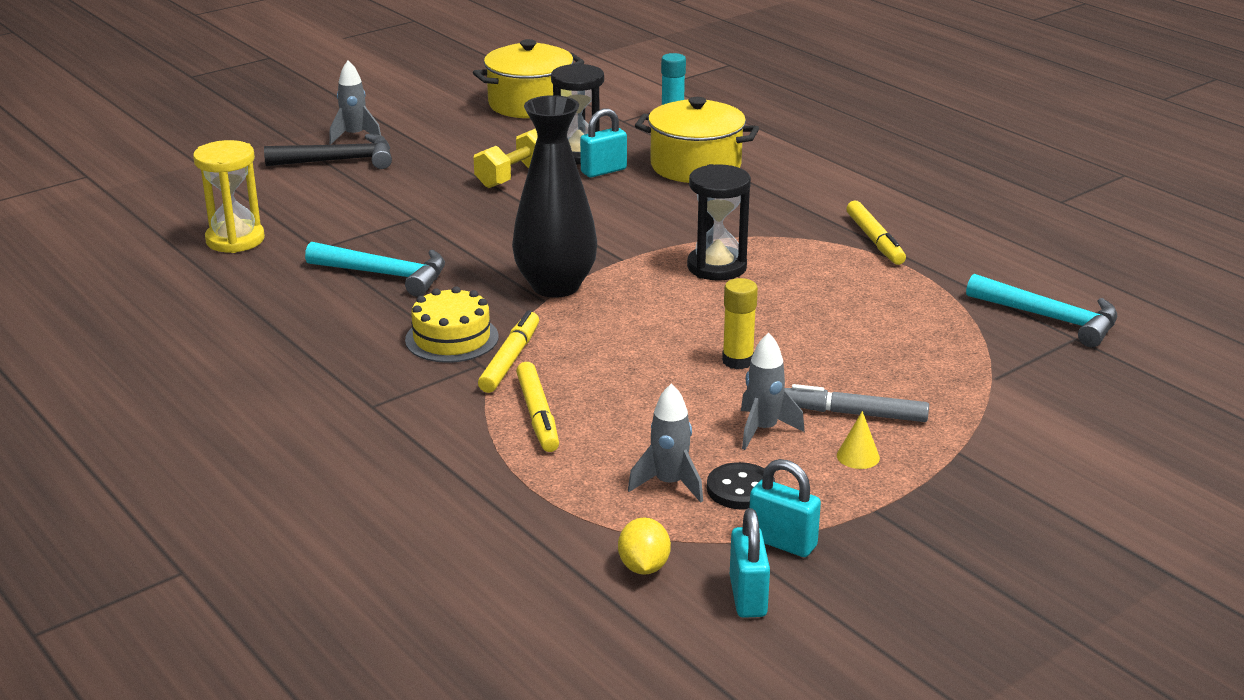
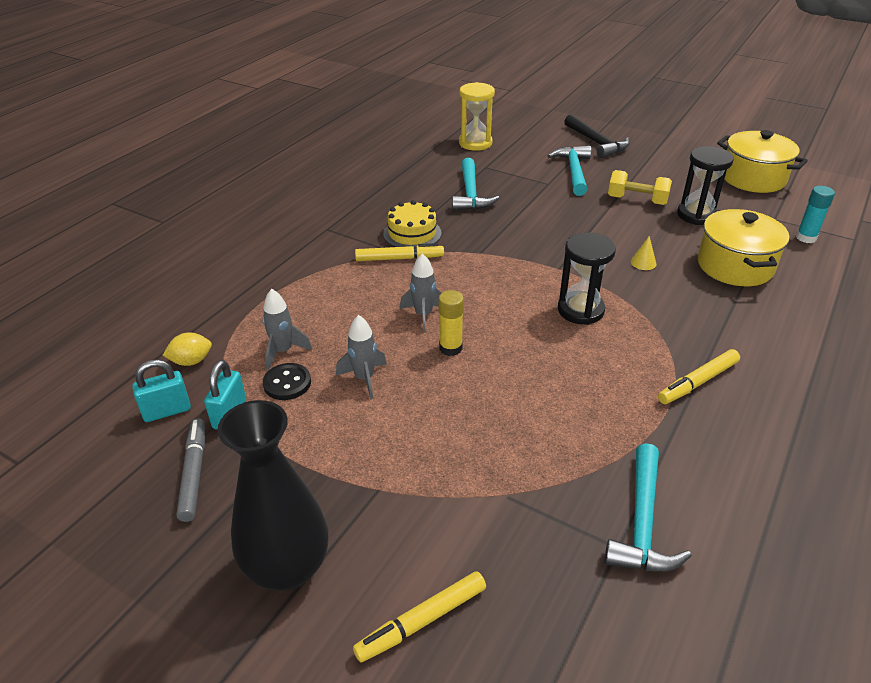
camera: 70 degrees right, 10 degrees up
(355, 136) = (633, 138): grey rocket -> grey rocket (423, 315)
(400, 194) = (573, 171): none -> turquoise hammer
(537, 415) = (341, 284): yellow marker -> yellow marker (422, 621)
(555, 286) = (500, 252): black vase -> black vase (288, 568)
(603, 171) = (682, 230): turquoise padlock -> none
(854, 413) = (407, 420): grey marker -> grey marker (194, 473)
(858, 456) = (348, 432): yellow cone -> yellow cone (643, 262)

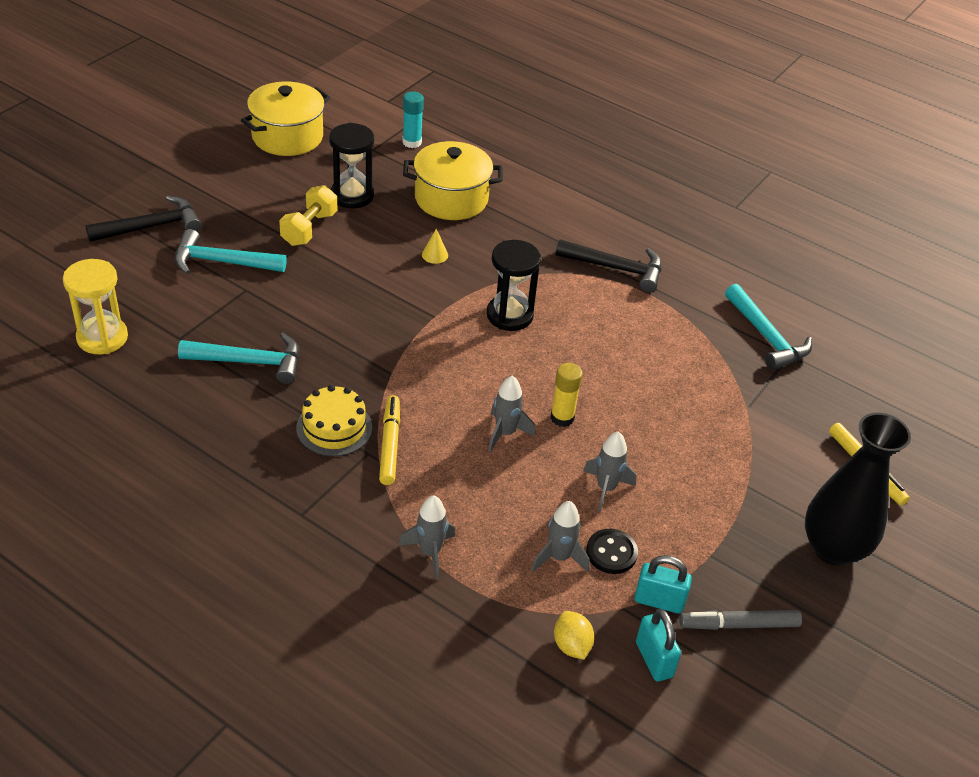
camera: 90 degrees left, 5 degrees up
(290, 285) = (430, 552): none -> grey rocket
(642, 523) = (766, 337): turquoise hammer -> turquoise hammer turned 45 degrees clockwise
(697, 382) = (616, 268): yellow marker -> black hammer

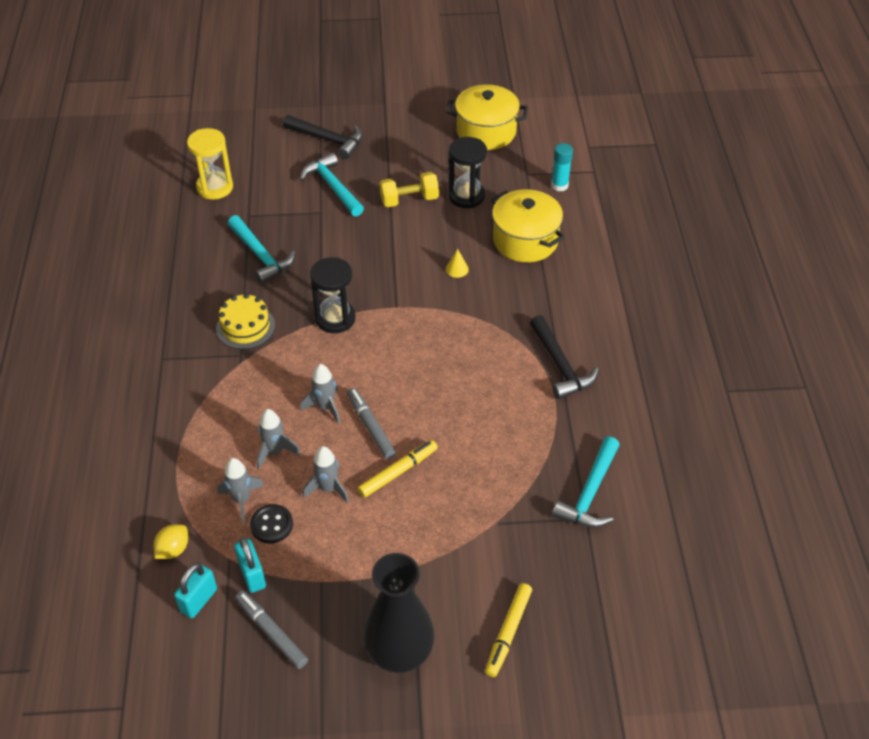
camera: 55 degrees right, 5 degrees up
(390, 444) = (257, 360): yellow marker -> yellow marker (398, 472)
(430, 552) = (186, 434): grey rocket -> grey rocket (275, 451)
(509, 315) = (441, 341): black hourglass -> black hourglass (335, 318)
(562, 418) = (371, 427): yellow glue stick -> grey marker

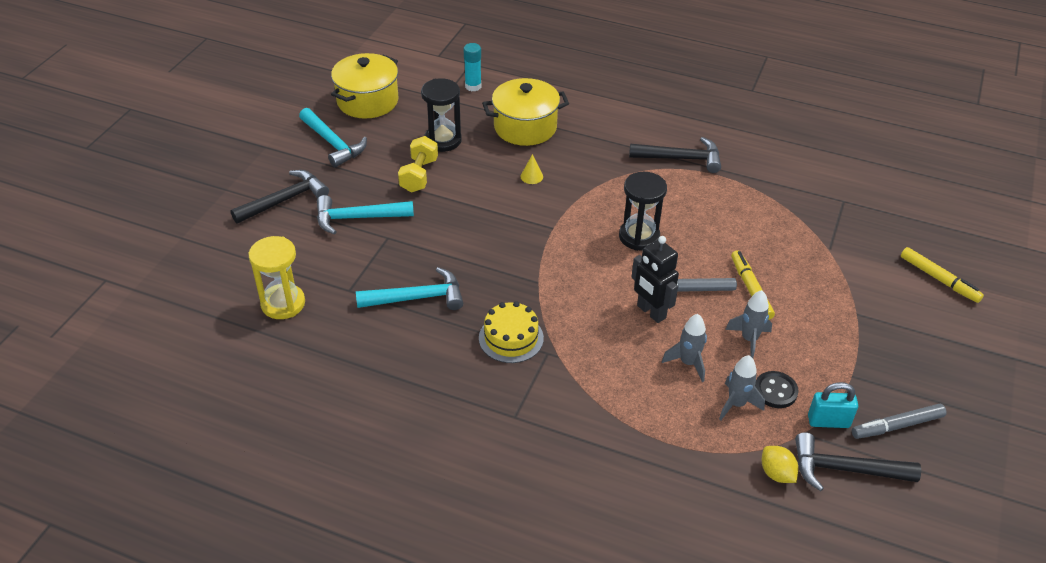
camera: 65 degrees left, 5 degrees down
(199, 600) = (844, 469): turquoise padlock -> black hammer
(325, 407) = (651, 312): grey rocket -> black robot
(335, 318) = (542, 271): black hourglass -> black hourglass (639, 237)
(399, 653) = (941, 348): black vase -> none
(590, 493) = (820, 190): turquoise hammer -> turquoise hammer (333, 143)

